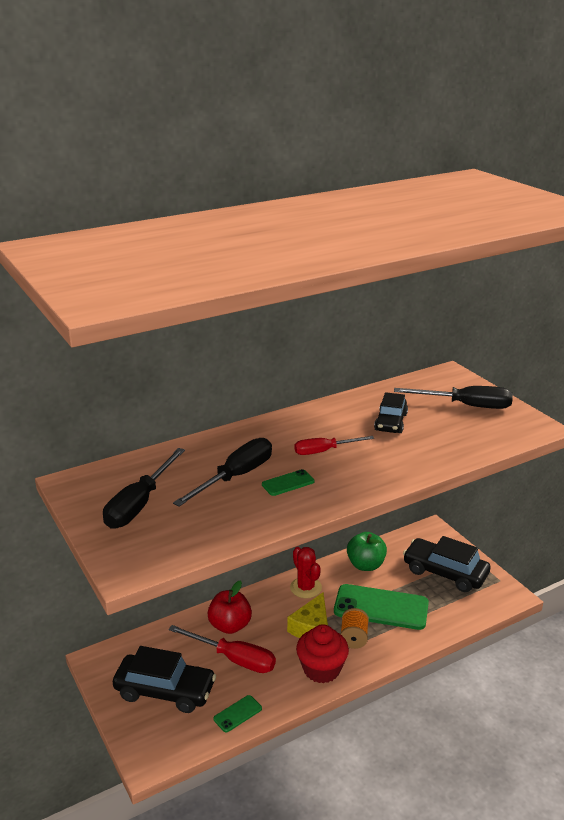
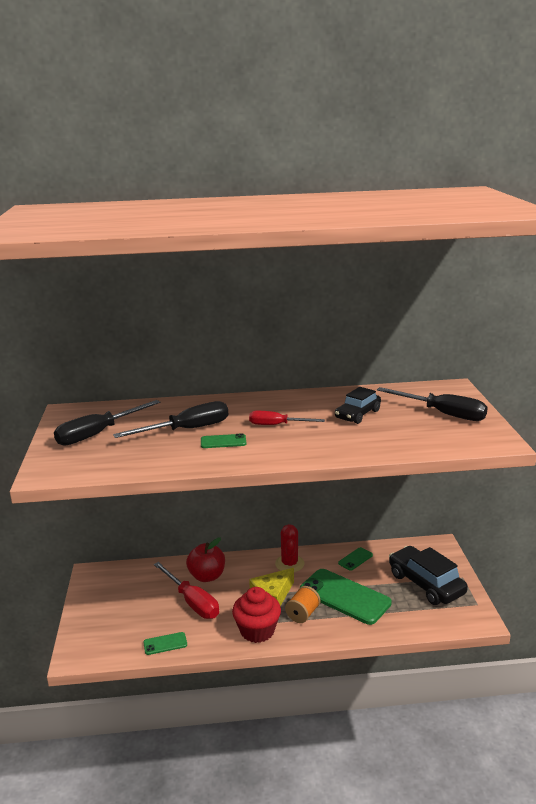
camera: 25 degrees right, 5 degrees down
(165, 691) = (123, 609): black car -> none
(365, 565) = (355, 559): green apple -> green phone

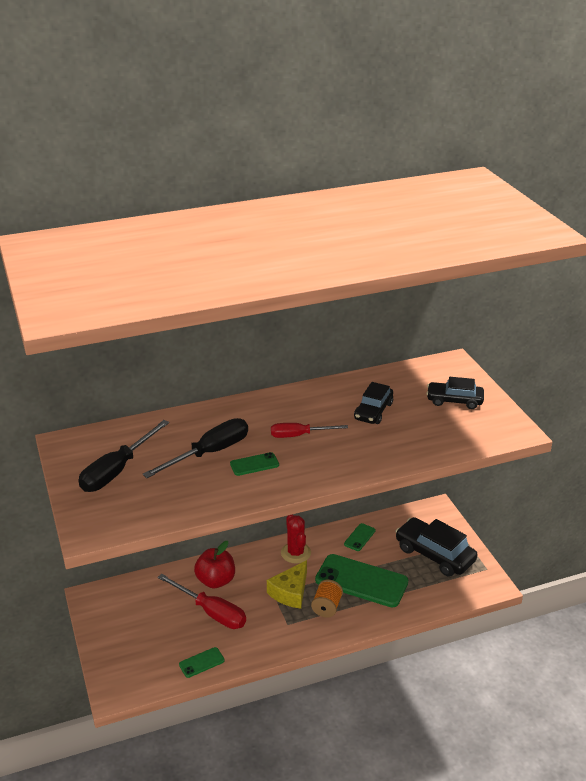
camera: 15 degrees left, 10 degrees up
(257, 630) = (288, 632): red cupcake -> none
(443, 414) = (454, 401): black screwdriver -> black car

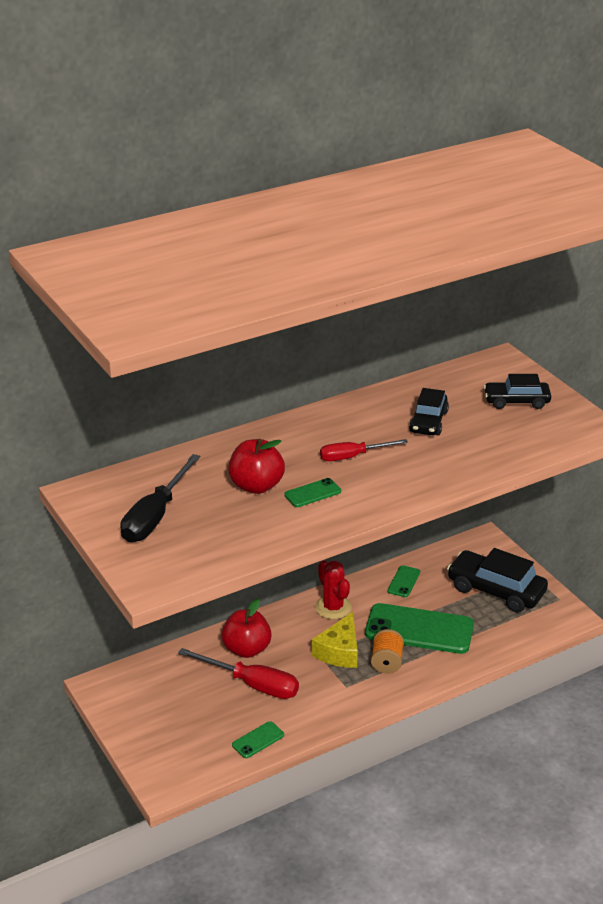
camera: 10 degrees left, 0 degrees up
(210, 453) = (256, 486): black screwdriver -> red apple

